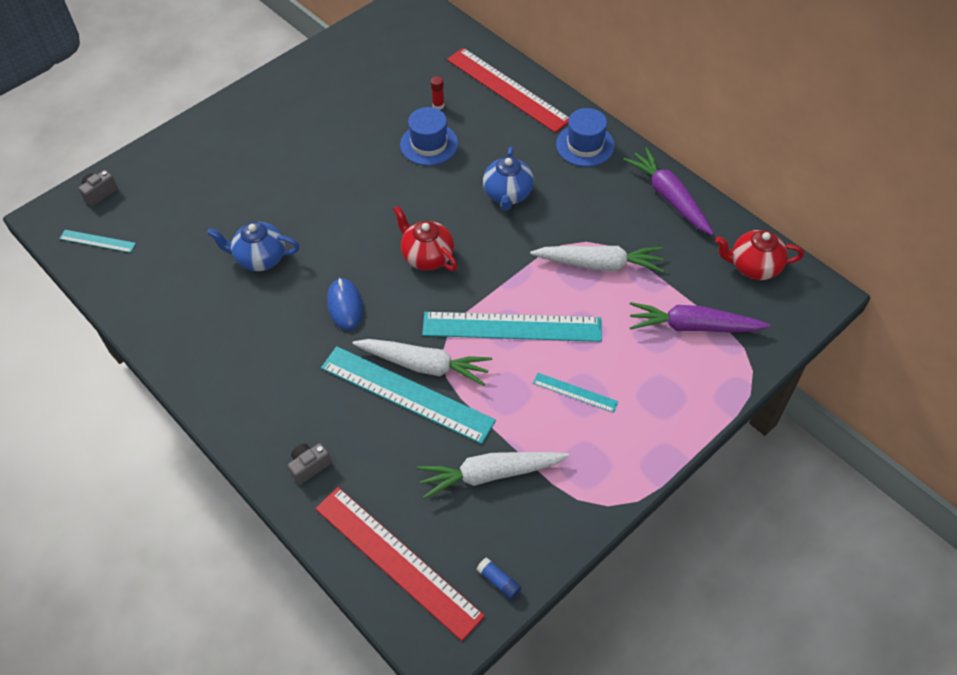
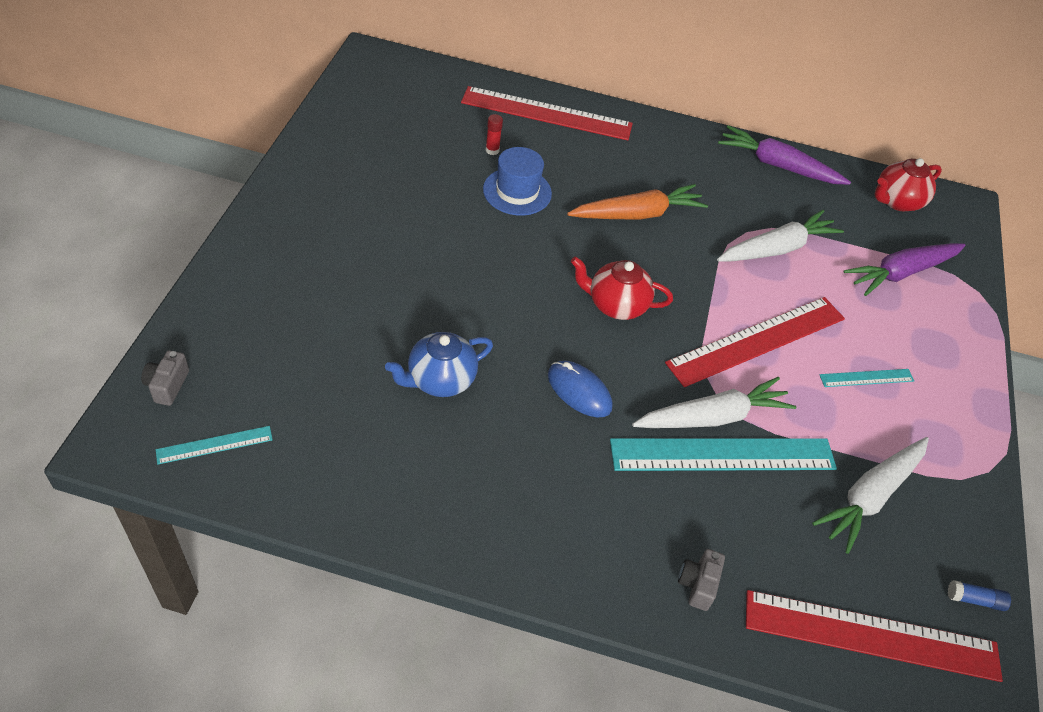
camera: 40 degrees left, 5 degrees down
(508, 194) = (638, 214): blue teapot -> orange carrot
(512, 327) = (757, 341): turquoise ruler -> red ruler
(585, 145) = (665, 143): blue hat -> none

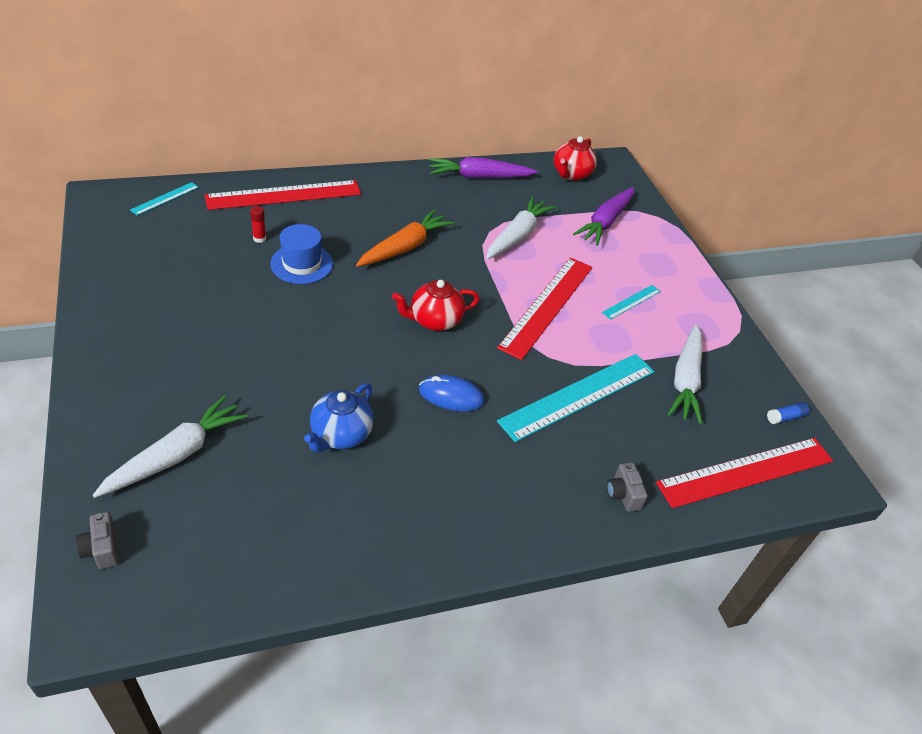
camera: 30 degrees left, 5 degrees down
(214, 445) = (183, 578): turquoise ruler -> turquoise ruler (165, 198)
(713, 417) = (554, 372): white carrot -> white carrot (176, 455)

